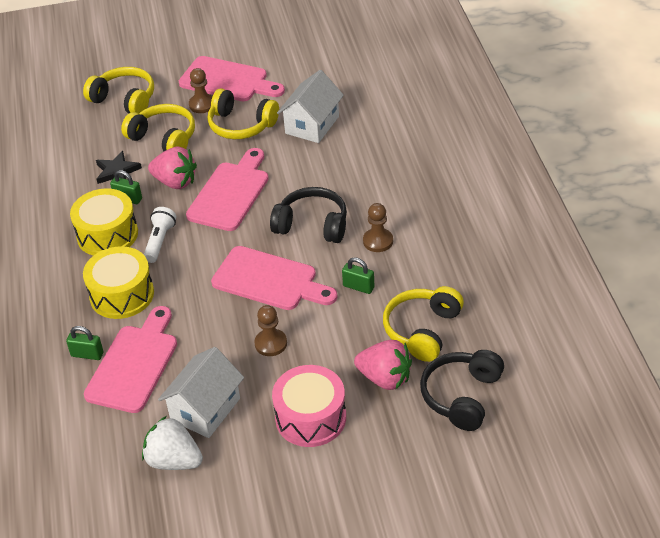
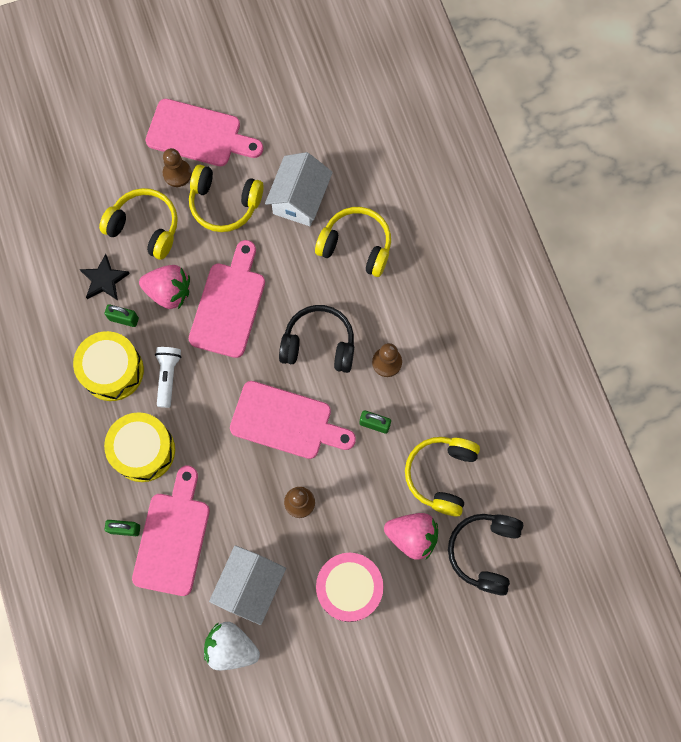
camera: 10 degrees left, 30 degrees up
(124, 99) = (91, 170): yellow headphones -> yellow headphones (356, 246)

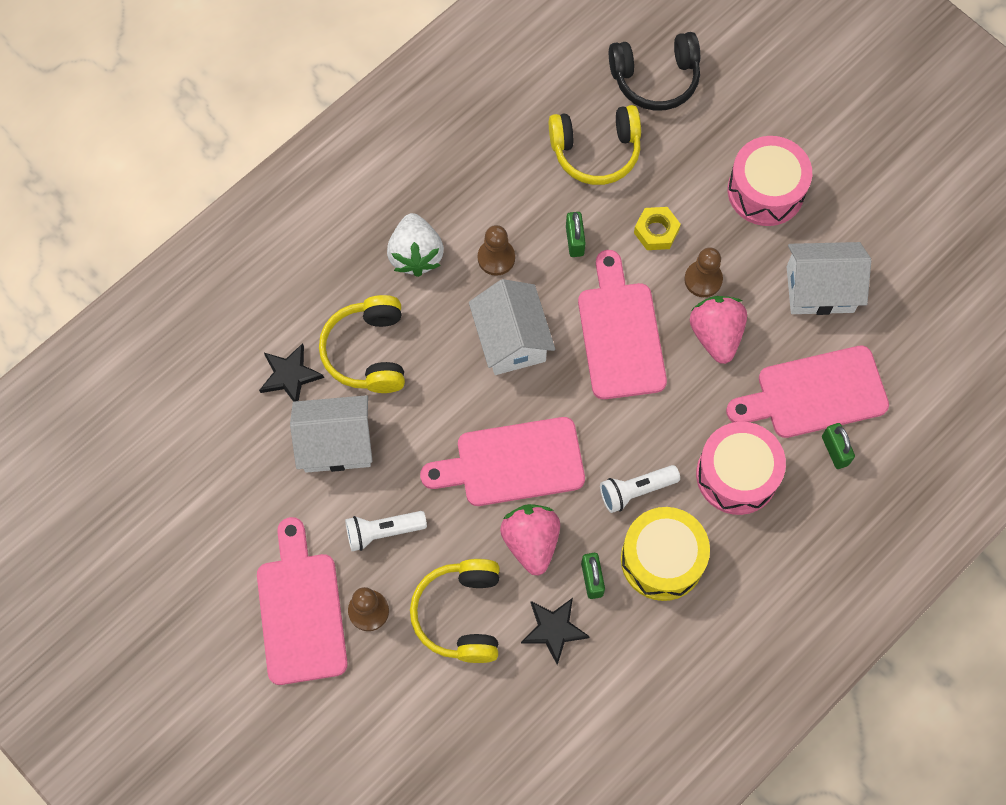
camera: 115 degrees left, 5 degrees down
(143, 450) = (737, 475): yellow drum -> pink drum
(224, 203) = (383, 532): yellow headphones -> white flashlight
(231, 647) = (892, 279): white strawberry -> white strawberry (415, 255)
(319, 344) = (511, 339): black headphones -> white house
(354, 487) = (656, 231): none -> yellow nut
(363, 190) = (290, 375): none -> black star
(412, 536) = (677, 153): pink strawberry -> pink strawberry (716, 335)

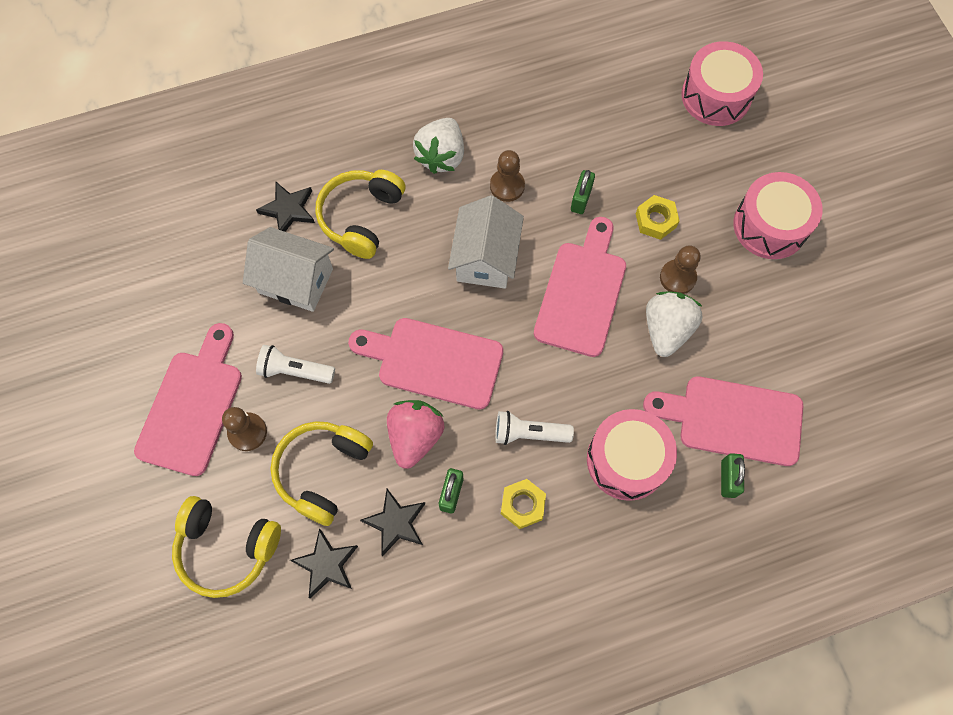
camera: 25 degrees right, 0 degrees up
(509, 697) = (326, 564): none -> black star
(596, 151) = (635, 134): yellow headphones -> yellow headphones (227, 548)
(655, 78) = (716, 96): black headphones -> pink drum
(662, 559) = (522, 505): yellow drum -> yellow nut
(716, 335) = (666, 329): pink strawberry -> white strawberry
(820, 289) = (780, 330): white house -> none

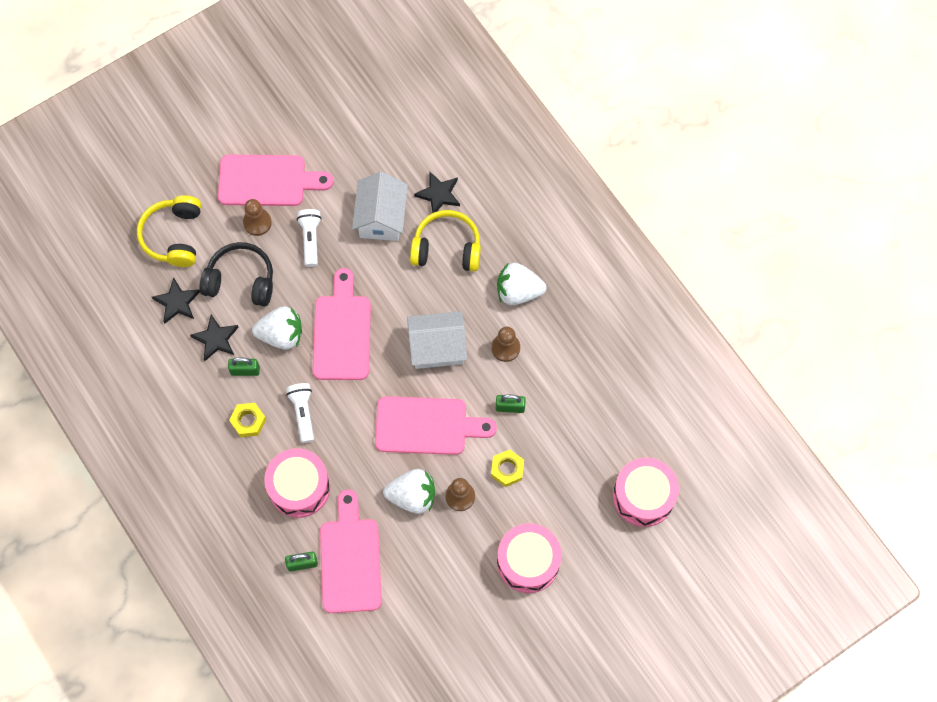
camera: 75 degrees right, 0 degrees up
(322, 471) = (241, 280): yellow headphones -> black headphones
(415, 436) = (281, 335): pink strawberry -> white strawberry

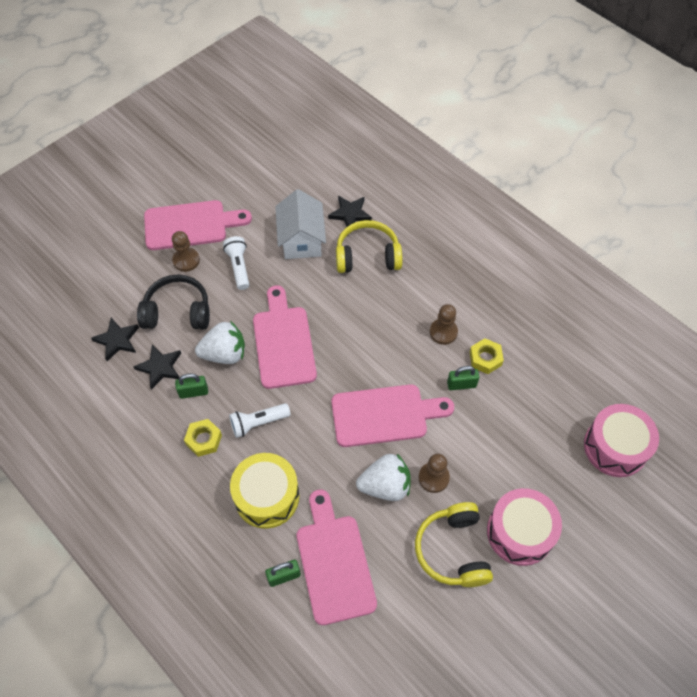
camera: 10 degrees left, 10 degrees down
(174, 236) = (108, 283): yellow headphones -> yellow headphones (453, 550)
(299, 487) = (267, 496): pink drum -> yellow drum
(303, 413) = (258, 423): white flashlight -> white flashlight turned 90 degrees counterclockwise
(437, 347) = (378, 342): white house -> none
(507, 469) = (474, 443): yellow nut -> yellow nut (485, 358)
(518, 291) = (442, 282): white strawberry -> none

